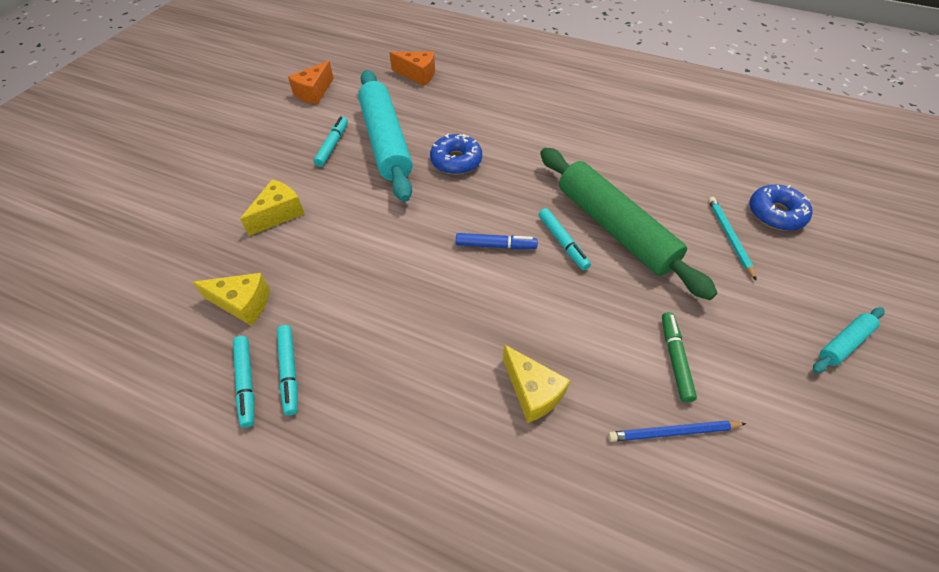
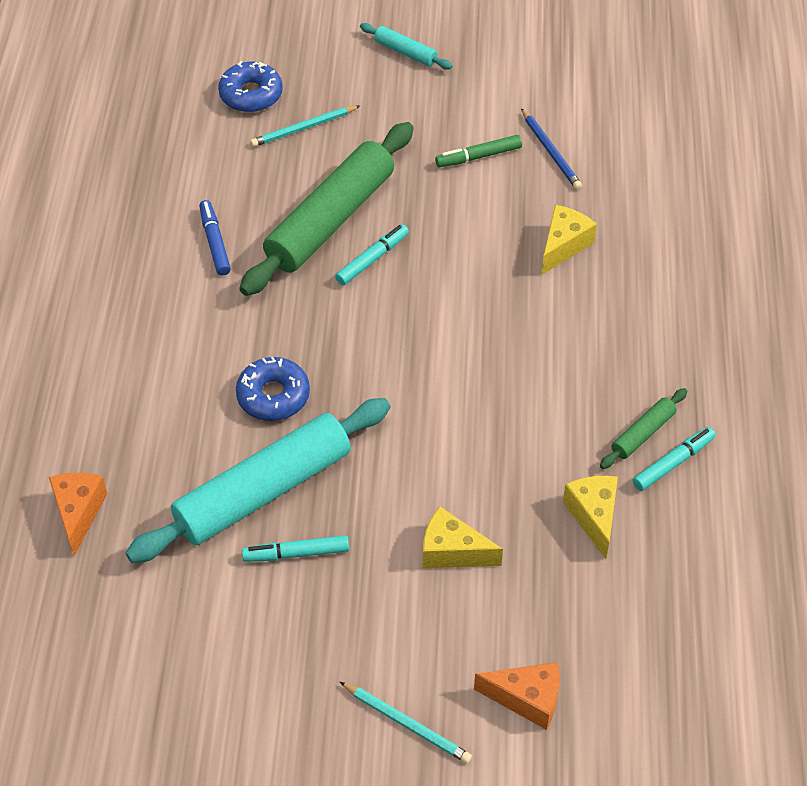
camera: 110 degrees left, 0 degrees up
(189, 163) = (407, 724): none -> turquoise pencil
(289, 371) = (643, 433): turquoise marker -> green rolling pin
(314, 92) = (175, 642): orange cheese -> orange cheese (527, 699)
(495, 245) = (403, 316): blue marker -> blue marker (214, 242)

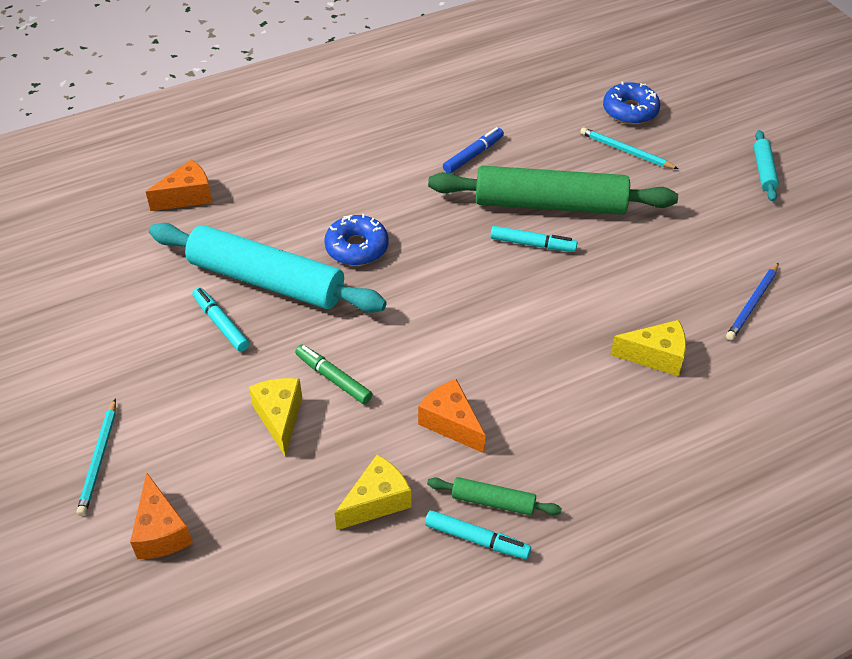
camera: 60 degrees right, 5 degrees down
(478, 157) = (699, 260): green marker -> green marker (333, 378)
(543, 423) = (451, 423): none -> orange cheese

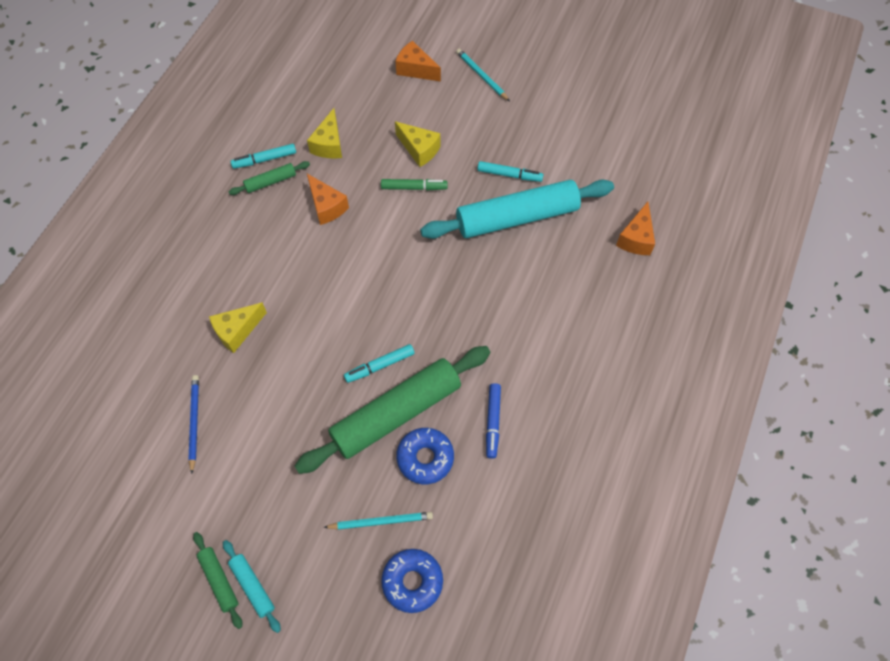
camera: 140 degrees right, 15 degrees up
(357, 247) = (490, 279): blue donut -> blue donut (425, 458)
(451, 423) = (326, 206): orange cheese -> orange cheese turned 45 degrees clockwise
(791, 188) = (219, 580): none -> green rolling pin

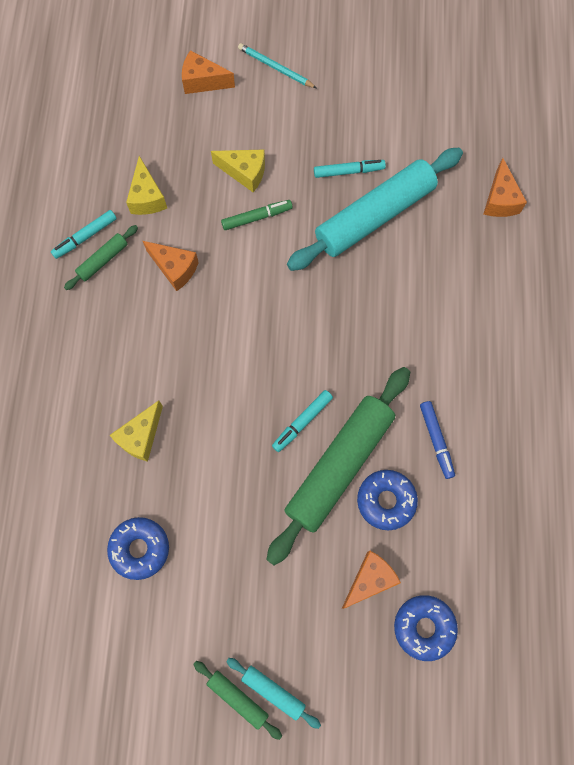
camera: 20 degrees left, 10 degrees up
(194, 422) = (140, 548): blue pencil -> blue donut
(381, 521) = (369, 579): turquoise pencil -> orange cheese

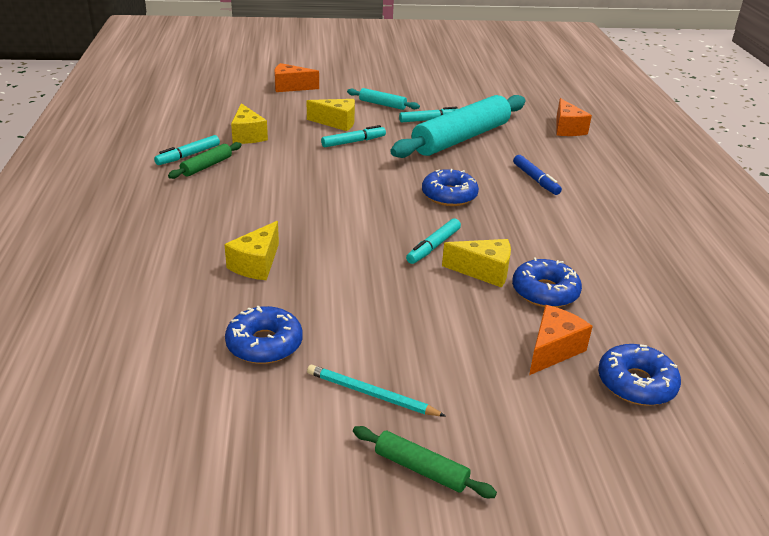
camera: 10 degrees left, 40 degrees down
(174, 268) = (279, 168): orange cheese -> none
(257, 217) = (353, 142): green marker -> turquoise marker
(273, 691) = (468, 458): turquoise rolling pin -> turquoise rolling pin (382, 104)
(275, 68) = (351, 81): turquoise pencil -> turquoise pencil (371, 394)
(336, 333) = (449, 195): none -> blue donut
(339, 465) = (484, 272): green rolling pin -> yellow cheese
(436, 440) = (578, 251): blue marker -> blue marker (536, 180)

